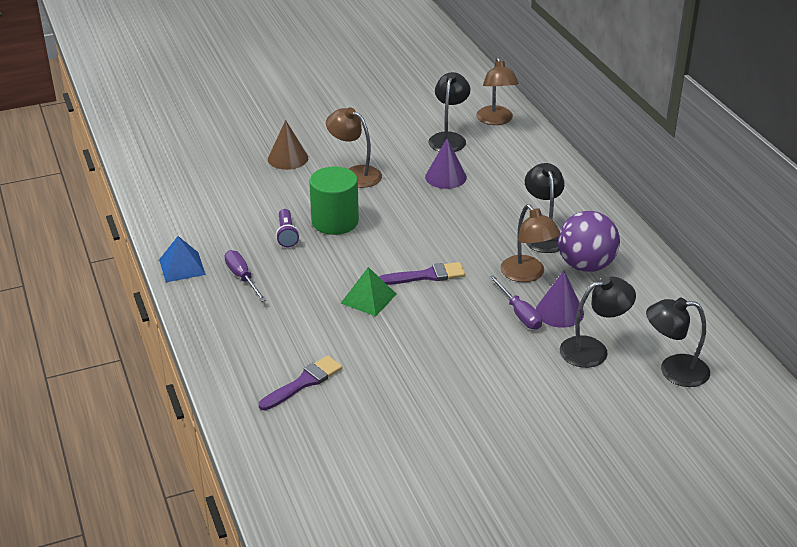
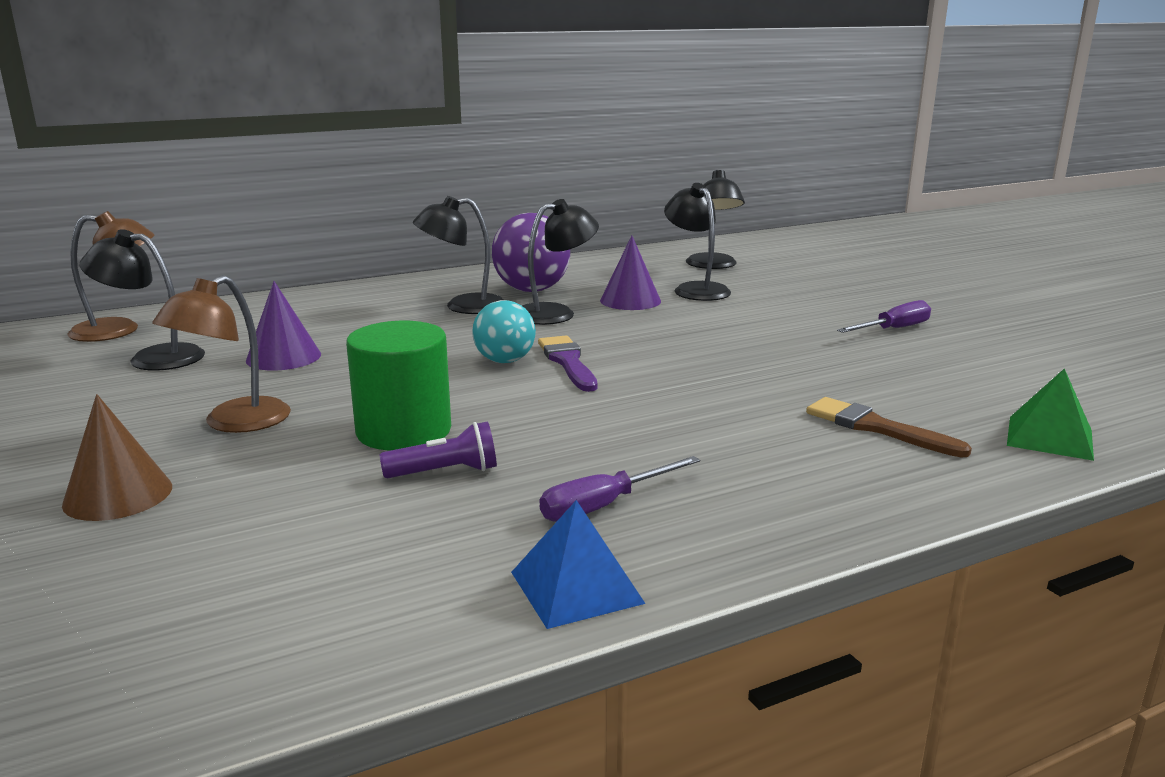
camera: 95 degrees left, 15 degrees down
(304, 382) = (876, 428): purple brush -> brown brush
(368, 298) = (637, 395): green pyramid -> green pyramid (1050, 437)
(431, 252) = (505, 361): none -> turquoise ball
(519, 313) = (641, 316): purple screwdriver -> purple screwdriver (893, 329)
(527, 275) = (555, 313): brown lamp -> black lamp

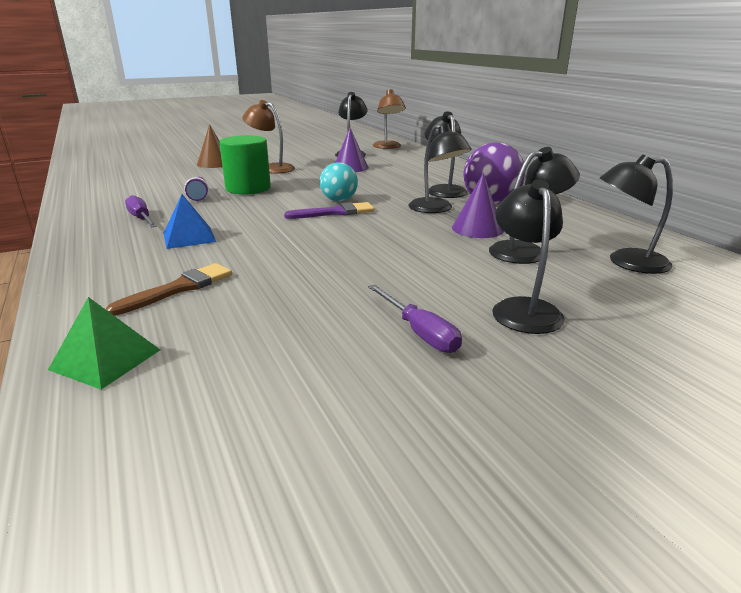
camera: 90 degrees right, 5 degrees up
(576, 587) = (80, 215): blue pyramid -> blue pyramid (189, 237)
(826, 300) = (523, 308): none -> black lamp

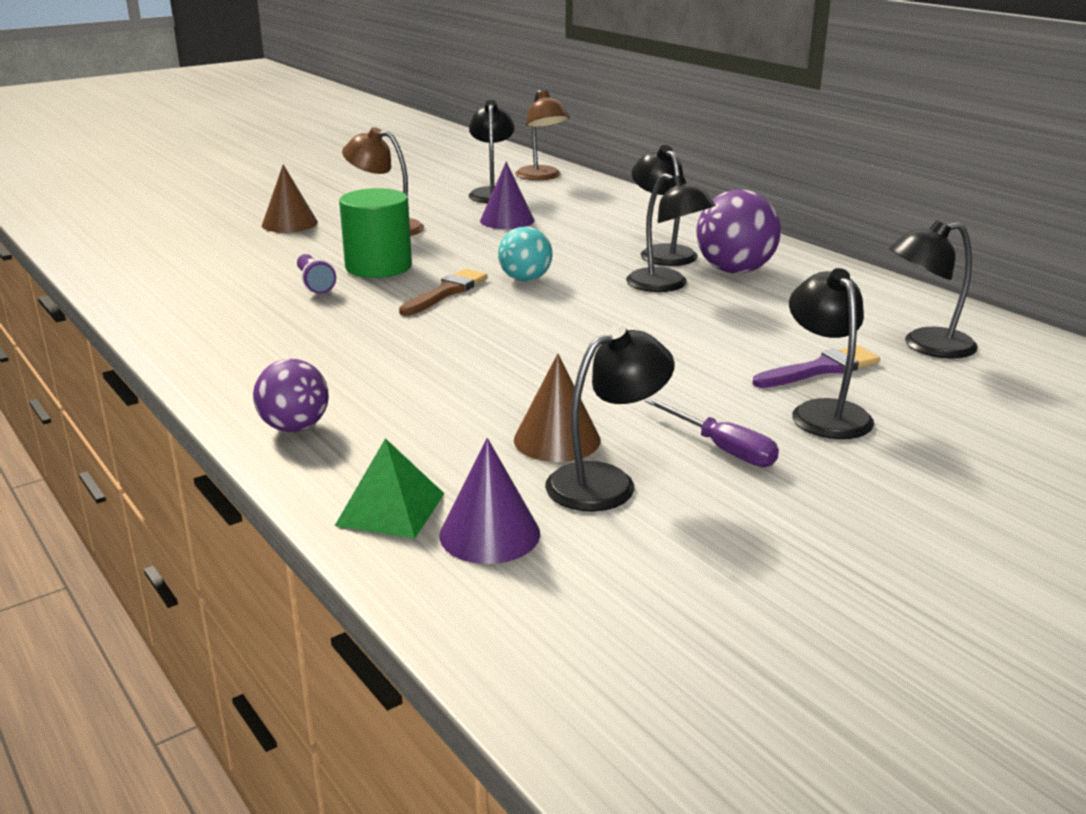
camera: 10 degrees left, 0 degrees up
(97, 286) = (295, 427): none -> purple ball
(141, 219) = (263, 328): purple screwdriver -> none
(179, 288) = (405, 422): brown brush -> brown brush (446, 292)
(189, 237) = (357, 351): blue pyramid -> none
(285, 312) = (557, 440): none -> brown cone
(335, 212) = (532, 299): purple brush -> purple brush (821, 369)
(477, 228) = (733, 312): purple cone -> purple cone (489, 534)
(526, 251) = (805, 340): black lamp -> black lamp (606, 482)

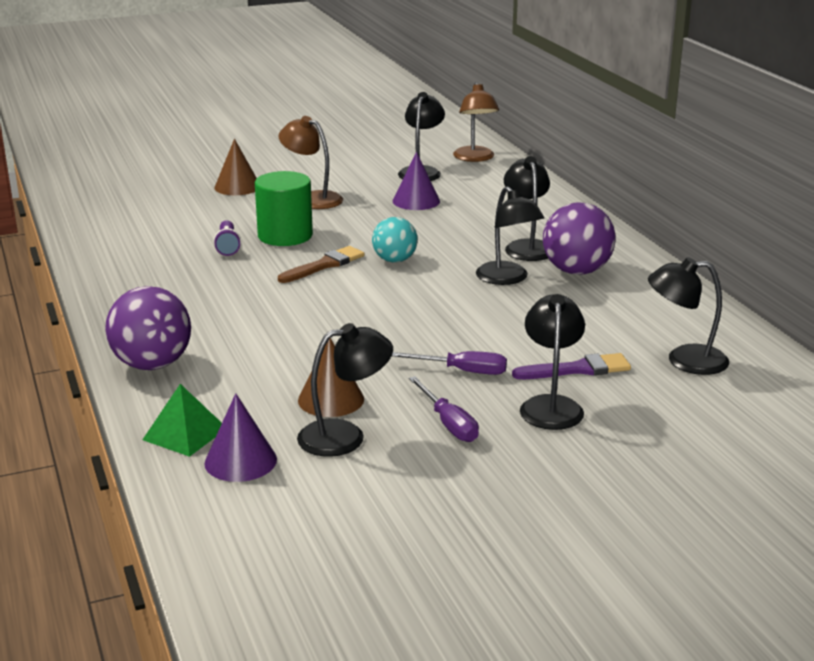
camera: 15 degrees right, 0 degrees up
(295, 427) = (152, 365): purple ball -> purple ball, size x1.55
(692, 387) = (462, 371): none -> purple screwdriver

